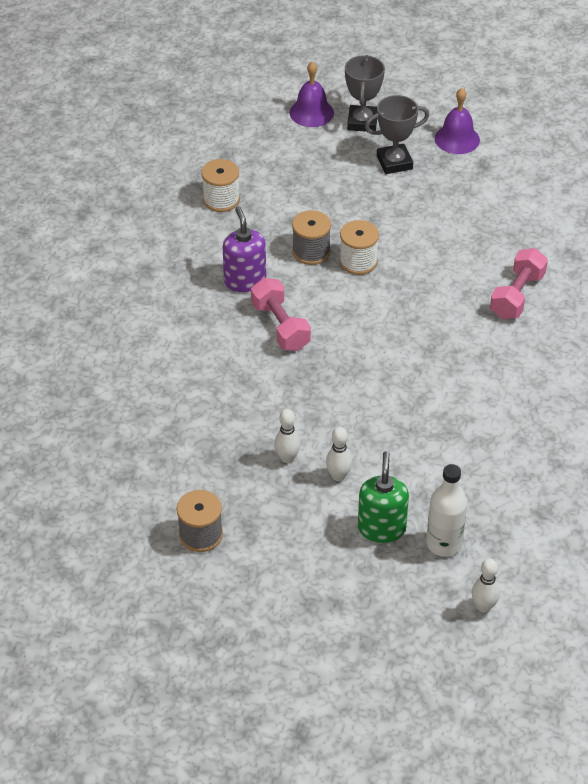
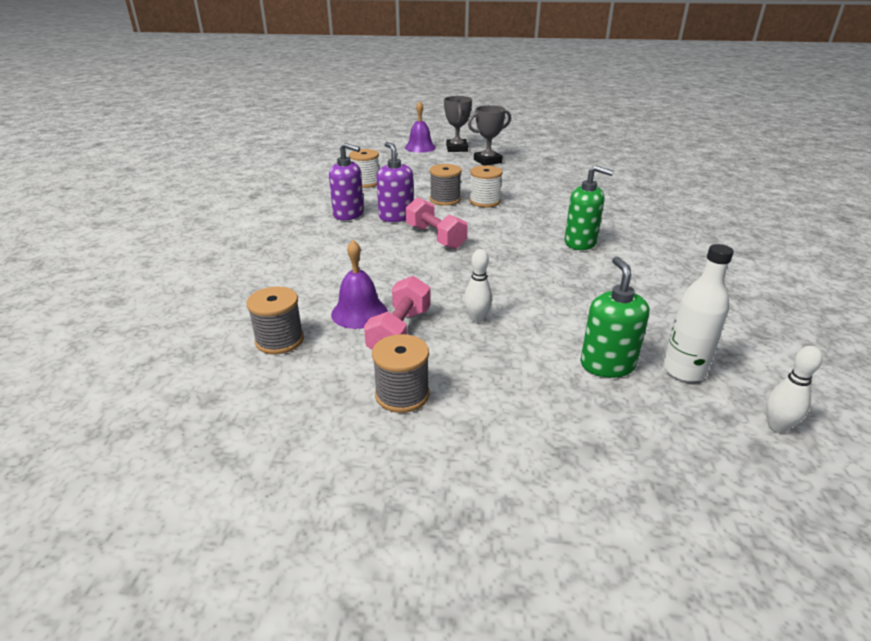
camera: 10 degrees left, 15 degrees down
(105, 460) = (279, 340): none -> grey spool
(191, 269) = (349, 214): none -> purple soap dispenser
(338, 476) = (536, 327): white bowling pin -> none
(438, 357) = (580, 243): none -> green soap dispenser
(457, 139) = (525, 151): purple bell -> purple bell (359, 312)
(517, 295) = (619, 208): pink dumbbell -> pink dumbbell (399, 332)

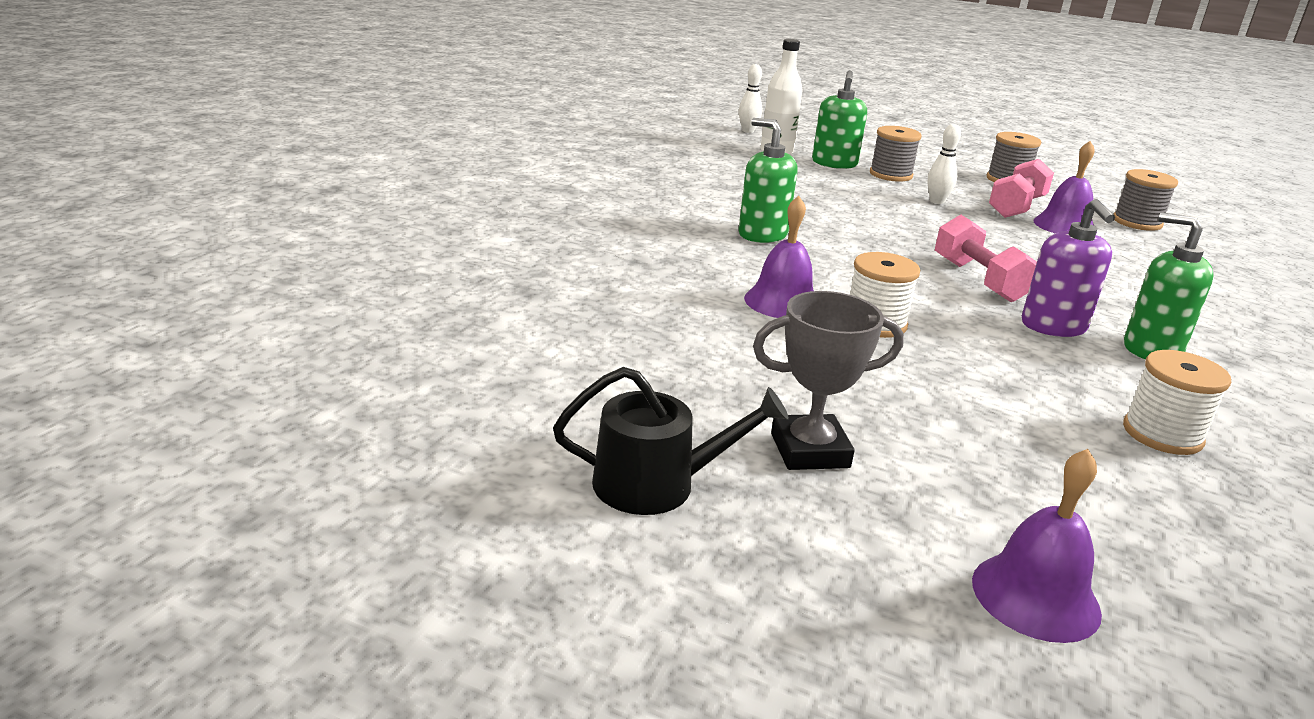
camera: 165 degrees left, 5 degrees down
(349, 214) = (1151, 349): purple soap dispenser -> green soap dispenser
(445, 200) = (957, 343): grey spool -> grey spool (890, 175)
(456, 149) = (891, 550): grey trophy -> none
(523, 150) = (656, 484): none -> black watering can
(532, 203) = (782, 302): none -> purple bell

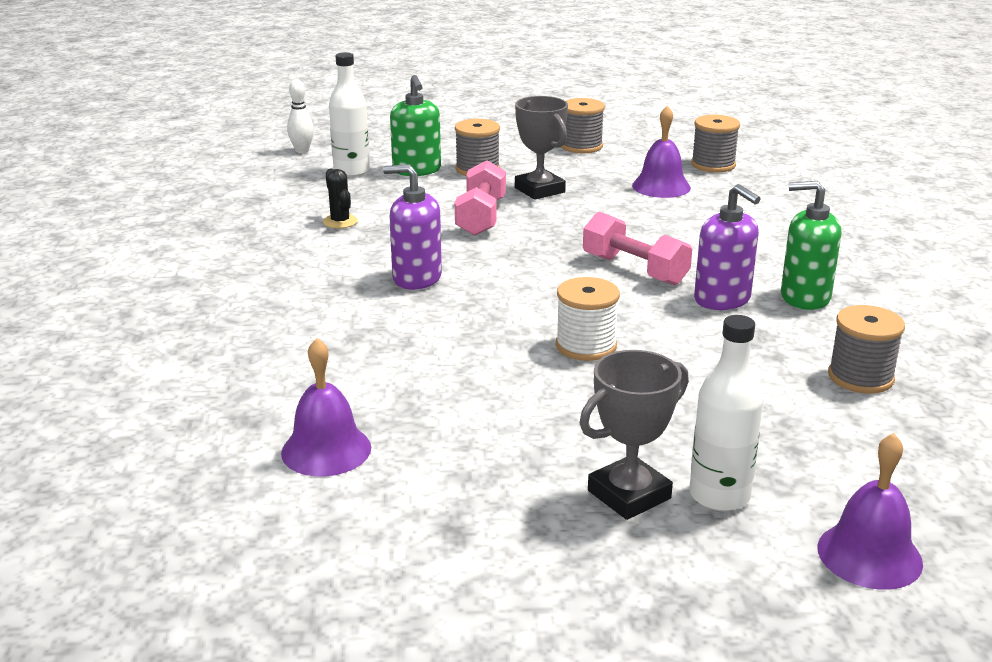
camera: 25 degrees left, 0 degrees up
(656, 484) = (537, 577): black watering can -> none
(734, 182) = (340, 222): none -> black cactus
(762, 234) = (416, 278): green soap dispenser -> purple soap dispenser
(782, 302) = (493, 349): purple bell -> purple bell (326, 450)
(905, 483) = (719, 496): none -> white bottle
(937, 201) = (539, 190): white bowling pin -> grey trophy
(1016, 207) = (609, 176): pink dumbbell -> pink dumbbell (481, 217)
(1162, 434) = (860, 377): white spool -> grey spool

